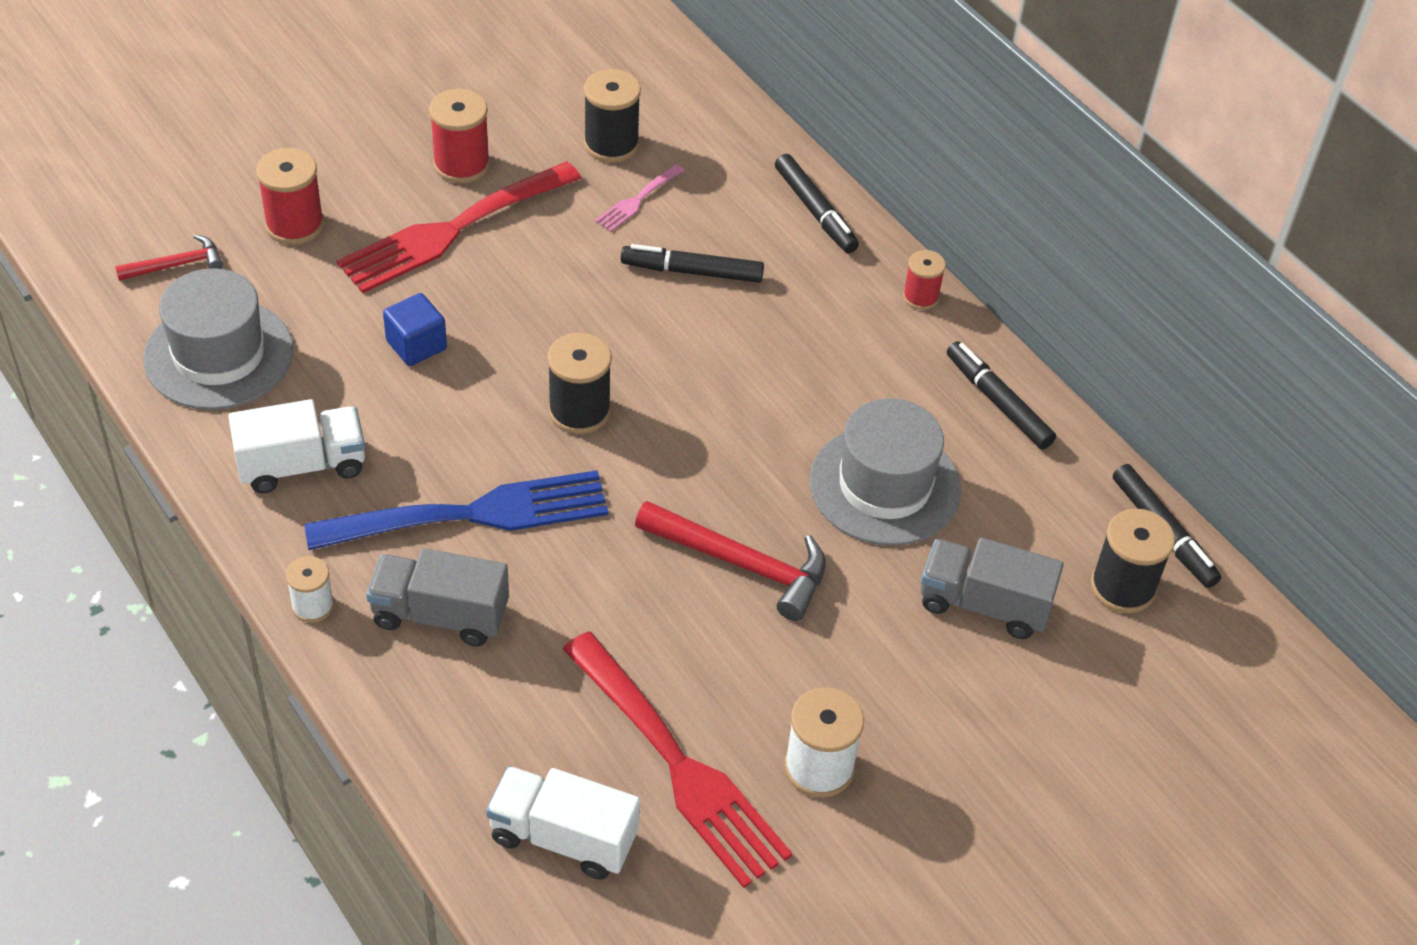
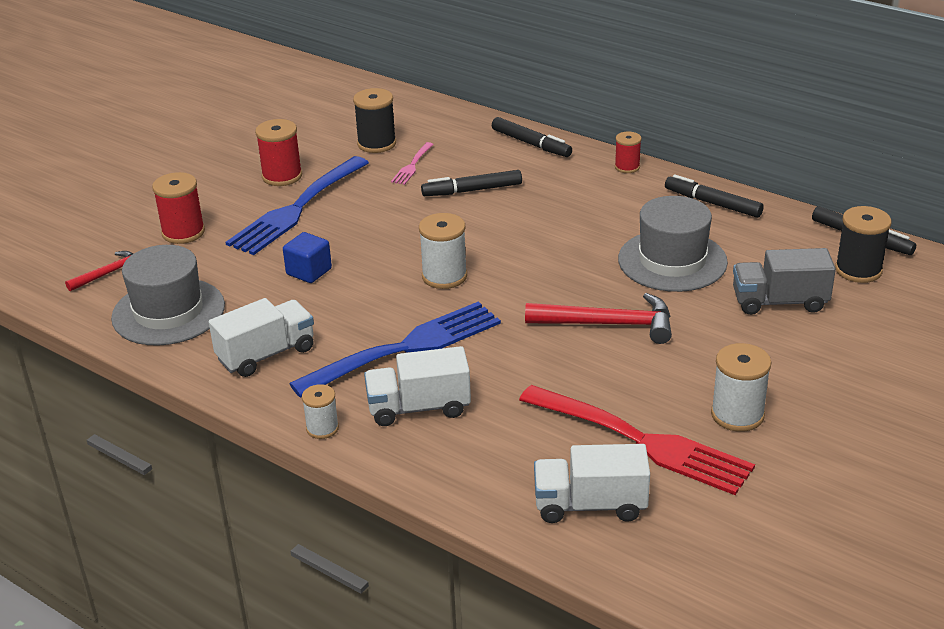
camera: 15 degrees left, 15 degrees down
(440, 615) = (419, 407): grey truck -> white truck
(453, 229) = (297, 208): red fork -> blue fork
(579, 411) = (444, 276): black spool -> white spool

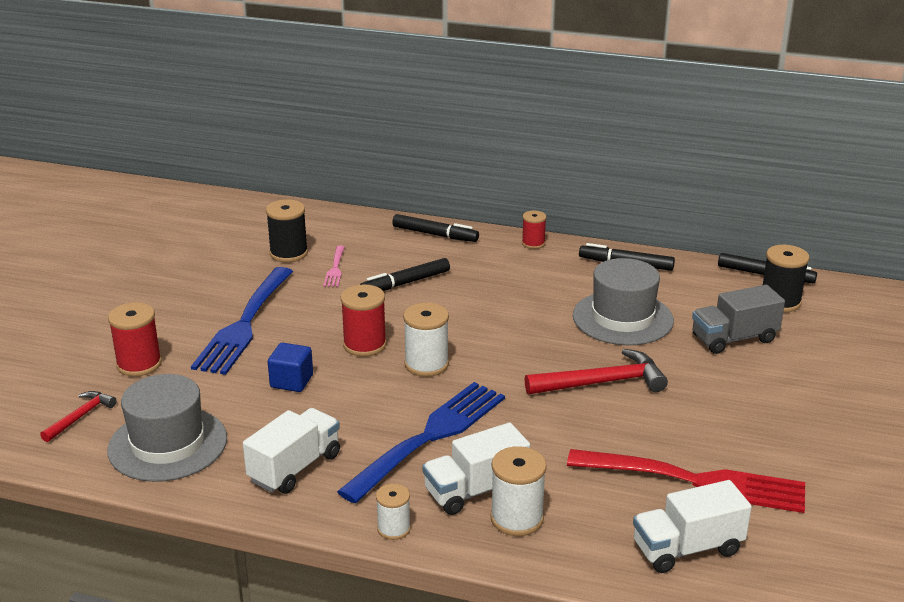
camera: 20 degrees left, 5 degrees down
(282, 176) = (211, 296): red spool -> red spool (364, 345)
(737, 415) = (761, 442): white spool -> white spool (517, 519)

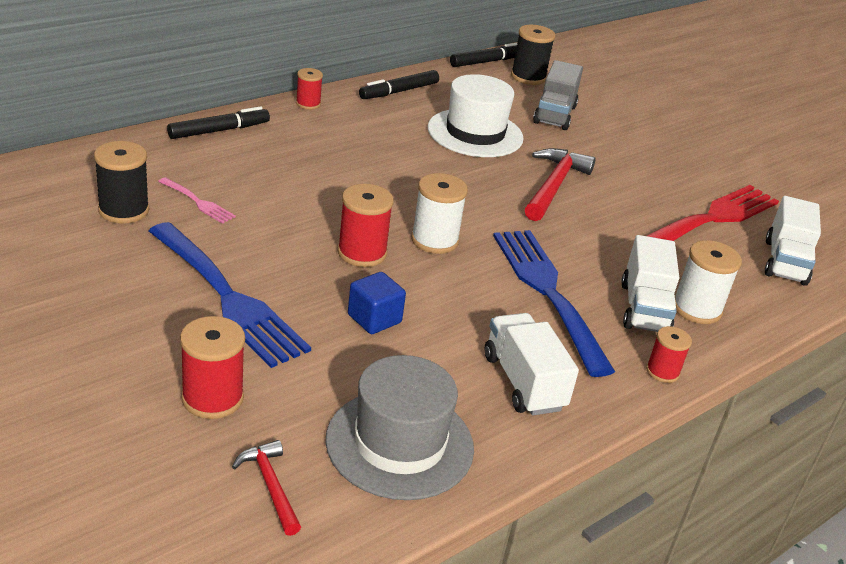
camera: 60 degrees left, 5 degrees up
(394, 529) = (662, 372): white spool -> red spool
(405, 283) = (283, 184): black marker -> none
(622, 318) = (475, 133): grey hat -> white hat

